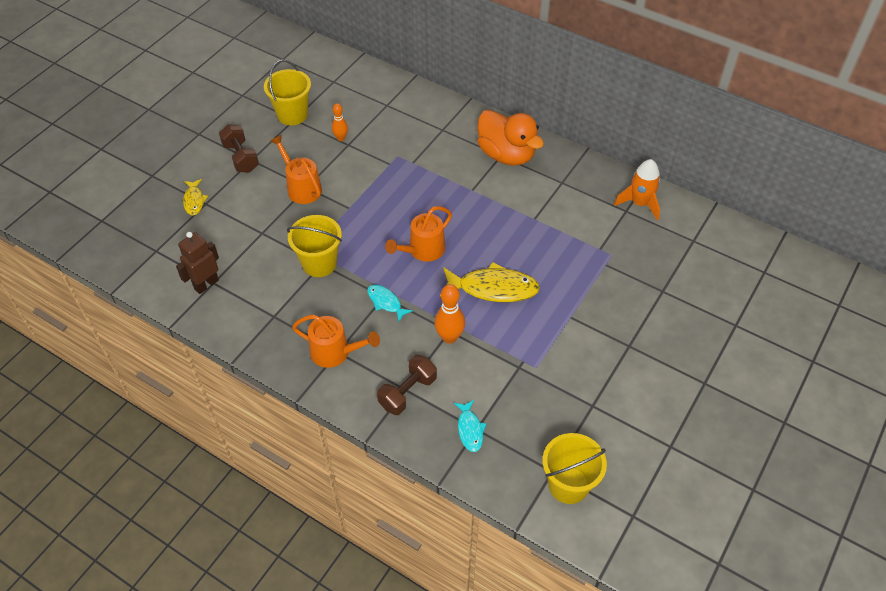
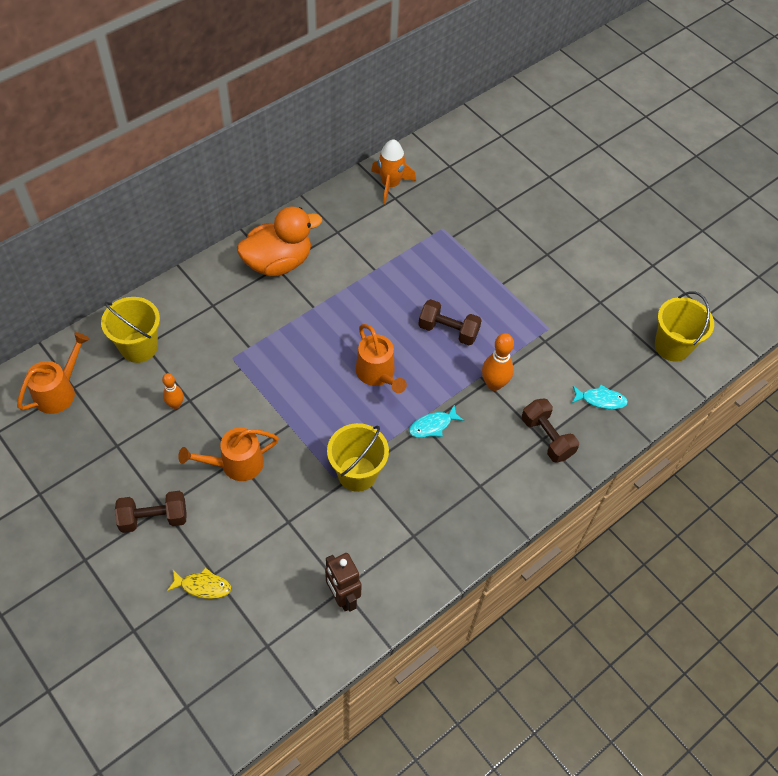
camera: 75 degrees left, 5 degrees up
(292, 115) = (108, 445): yellow bucket -> yellow bucket (139, 347)
(335, 352) = (480, 487): orange watering can -> orange watering can (59, 391)
(493, 288) = (448, 330): yellow fish -> brown dumbbell

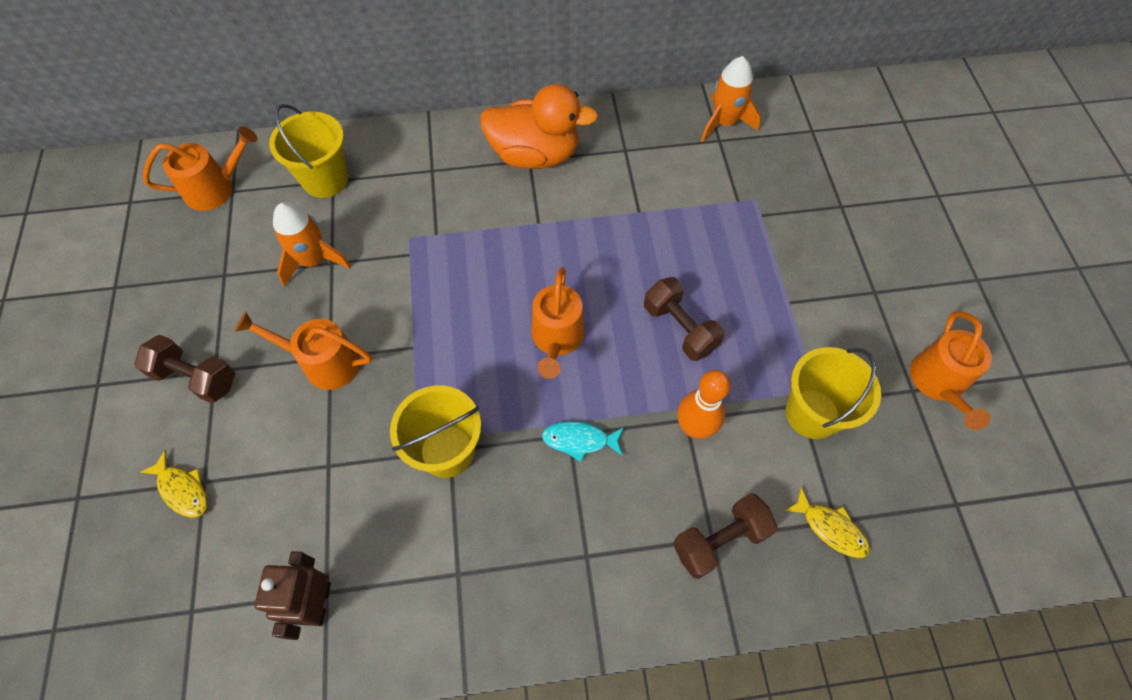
camera: 35 degrees right, 5 degrees up
(175, 404) = (314, 260): orange bowling pin -> orange rocket
(547, 437) = (719, 540): brown dumbbell -> brown dumbbell turned 60 degrees clockwise
(600, 400) = (830, 528): turquoise fish -> yellow fish
(612, 291) = (938, 384): none -> orange watering can
(672, 346) = (987, 507): yellow bucket -> yellow bucket (812, 413)

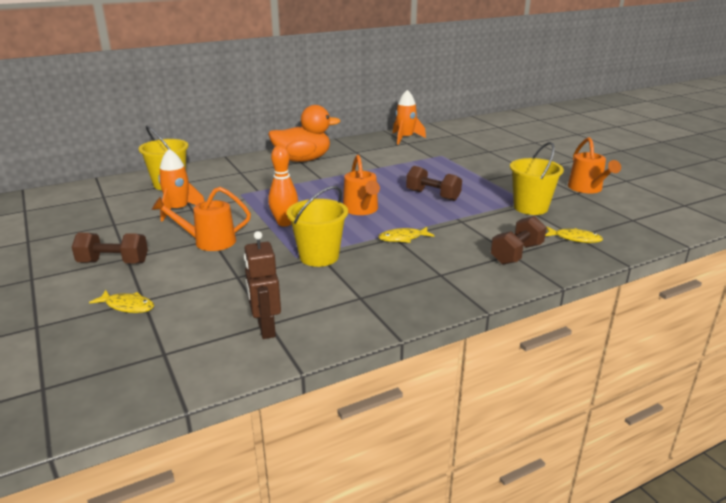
camera: 20 degrees left, 35 degrees down
(216, 188) = (91, 197): orange watering can -> none
(579, 440) = (403, 238): turquoise fish -> yellow fish
(694, 428) = (468, 222): orange bowling pin -> orange bowling pin (284, 223)

